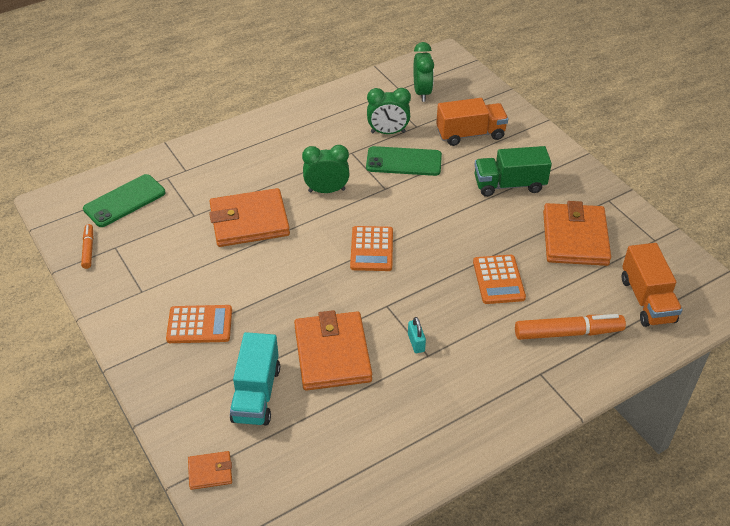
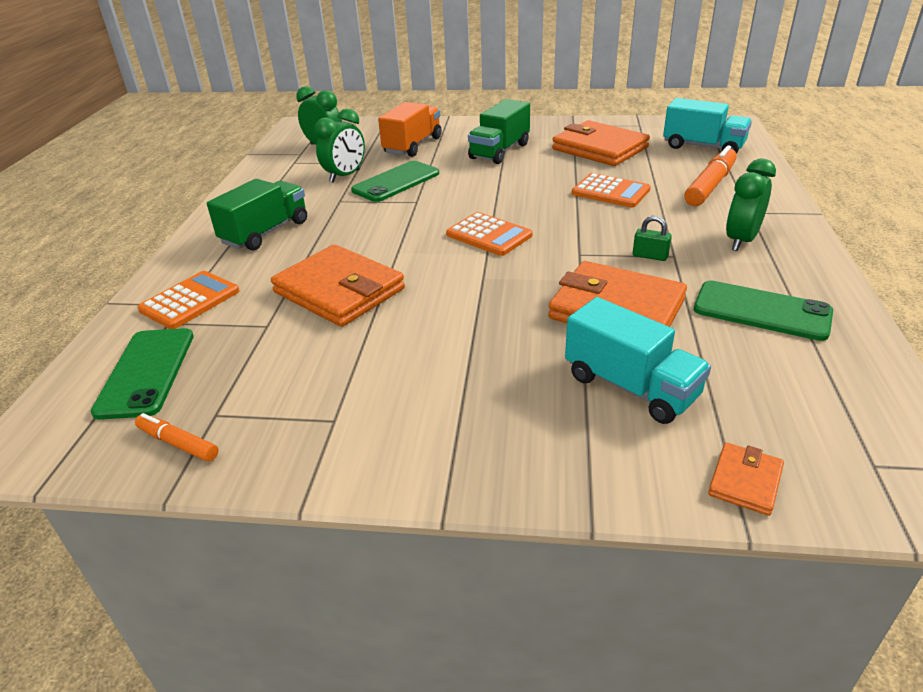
camera: 50 degrees left, 10 degrees down
(199, 325) = (460, 390): orange calculator -> orange calculator (190, 301)
(249, 221) = (339, 291): orange wallet -> orange wallet turned 75 degrees counterclockwise
(283, 148) = (265, 232): none -> green truck
(326, 190) = (369, 230): green clock -> green clock (741, 241)
(390, 427) = (761, 311): none -> green phone
(416, 343) = (650, 256): turquoise padlock -> green padlock
(647, 300) = (703, 147): orange truck -> turquoise truck

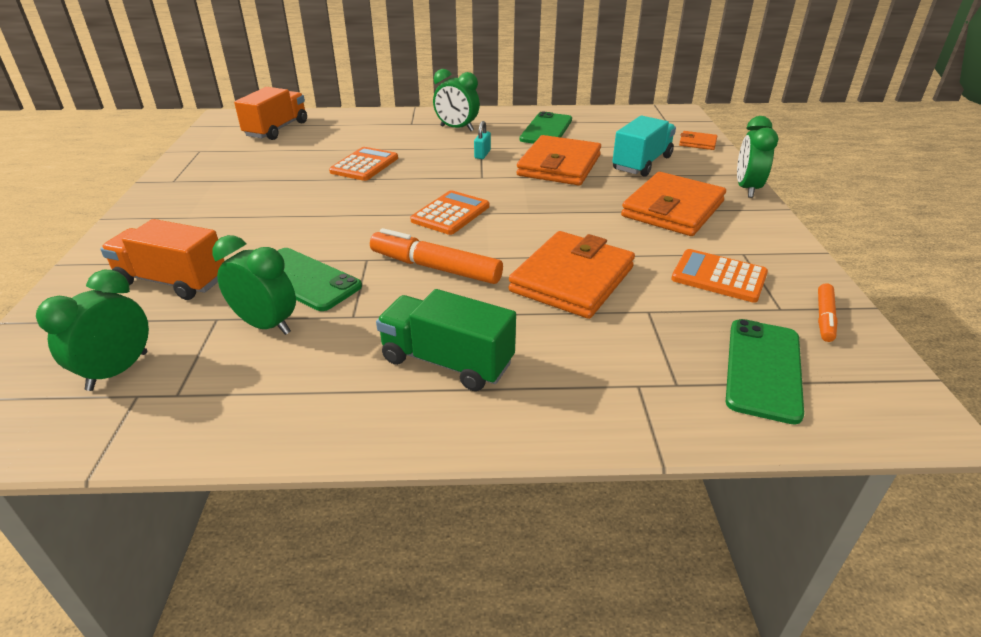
camera: 100 degrees left, 0 degrees up
(146, 372) = (763, 369): green phone -> green phone turned 60 degrees counterclockwise
(190, 301) = (628, 381): orange calculator -> orange calculator (719, 277)
(499, 151) = (232, 219): green truck -> none
(524, 488) = (747, 189): none -> green clock
(599, 148) = (255, 168): orange wallet -> orange wallet (673, 209)
(650, 256) = (482, 154): green padlock -> turquoise padlock
(703, 147) = (277, 129): turquoise truck -> orange truck
(710, 185) = (361, 131): orange marker -> orange marker (435, 267)

